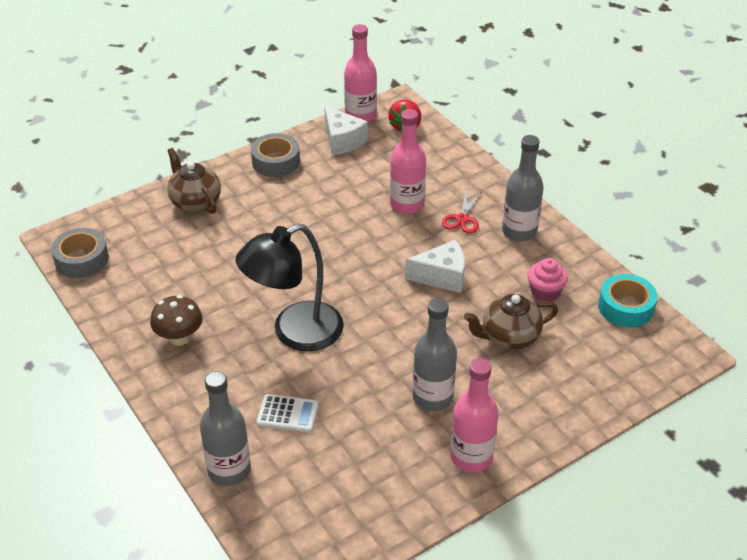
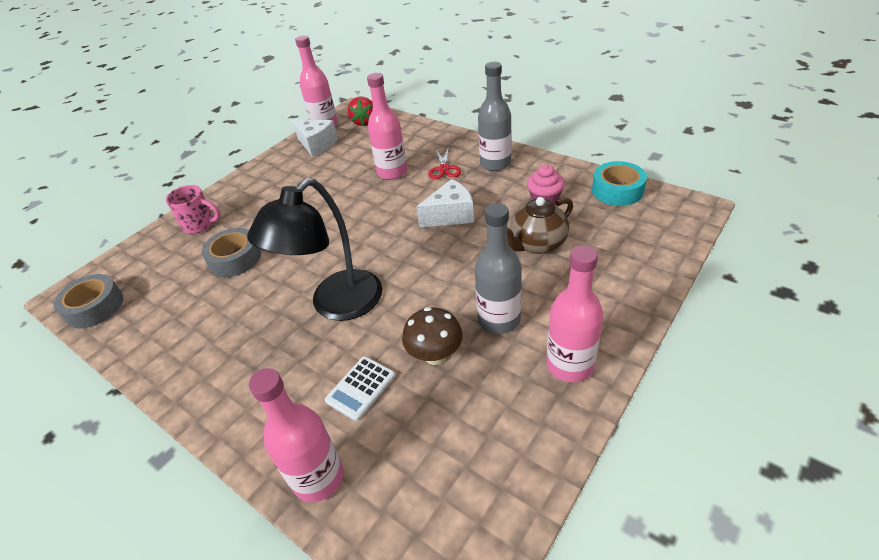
camera: 15 degrees left, 0 degrees up
(179, 338) = (217, 349): brown mushroom -> brown mushroom (435, 355)
(195, 202) = (200, 224): brown teapot -> pink mug
(229, 470) = (318, 478): grey bottle -> pink bottle
(276, 161) = (265, 174): grey tape -> grey tape (235, 258)
(288, 414) = (361, 388): white calculator -> white calculator turned 135 degrees clockwise

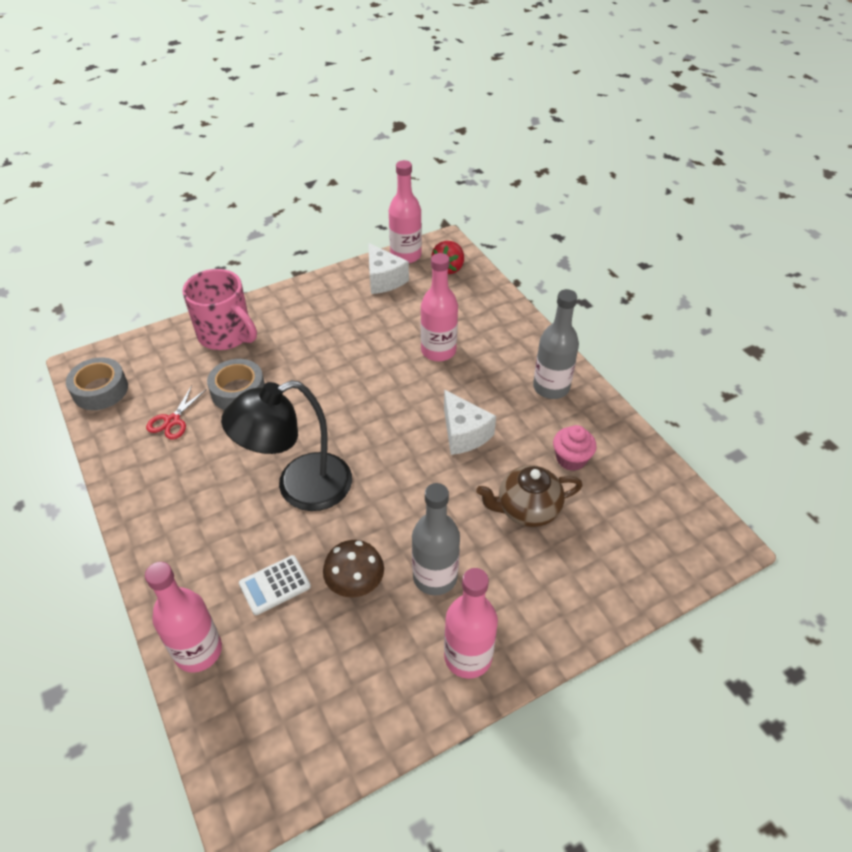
camera: 20 degrees right, 5 degrees up
(200, 224) = (226, 335): pink mug -> pink mug, size x1.56
(444, 169) = (493, 370): red scissors -> red scissors (172, 421)
(450, 215) = (464, 433): white cheese -> white cheese turned 60 degrees clockwise
(617, 190) = (657, 483): turquoise tape -> none

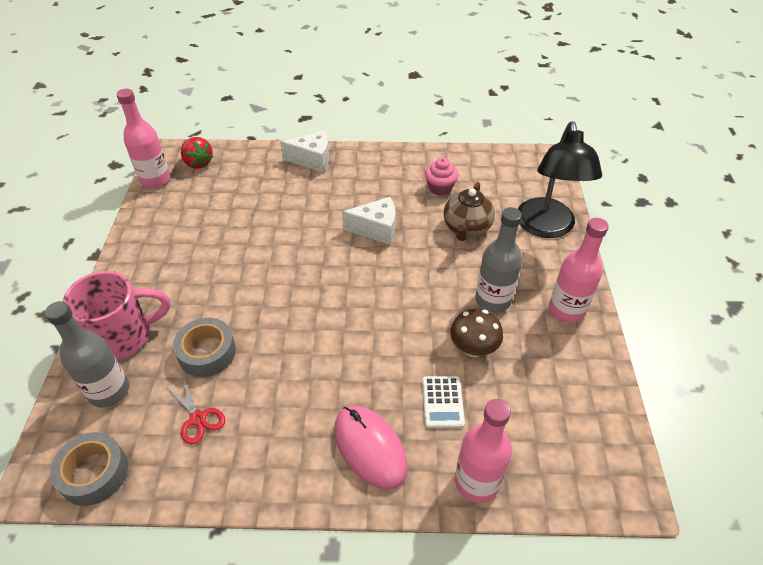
camera: 60 degrees left, 0 degrees up
(197, 549) = (370, 448): none -> pink mouse
(300, 488) = (354, 348): black lamp -> black lamp (546, 227)
(384, 279) = (169, 204): white cheese -> white cheese (312, 160)
(438, 351) = (282, 207): pink bottle -> none
(551, 387) = (370, 168): grey bottle -> grey bottle (109, 391)

